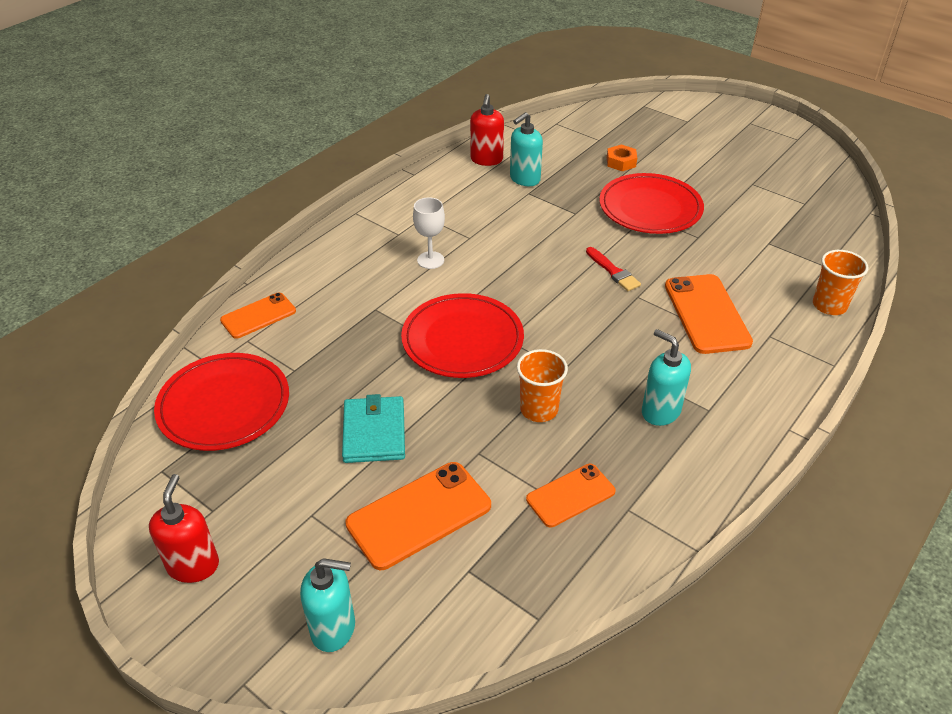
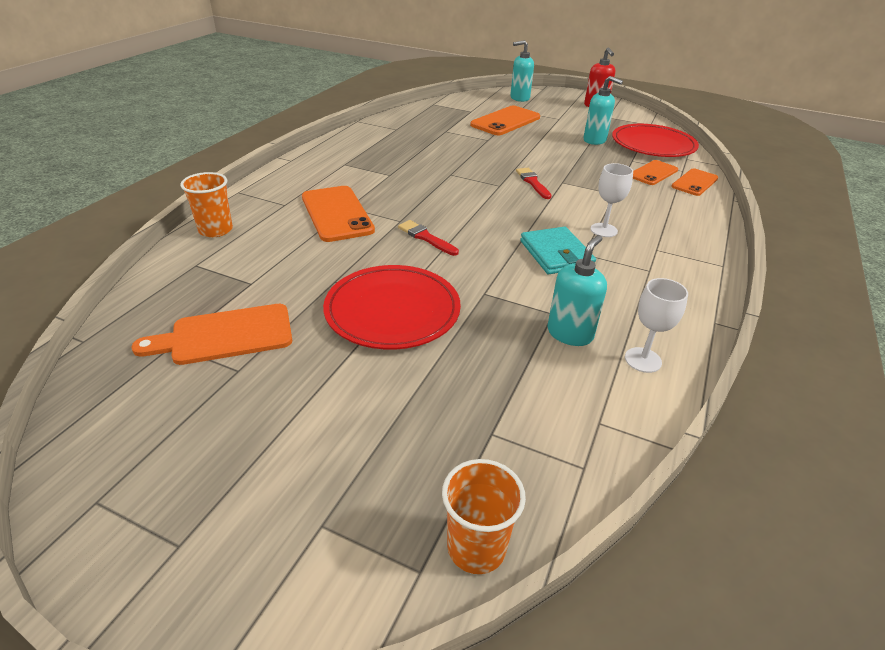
camera: 165 degrees right, 5 degrees down
(374, 432) = (554, 142): turquoise wallet -> turquoise wallet (556, 254)
(462, 340) = (533, 182): red plate -> red brush
(486, 160) = (643, 360): red soap dispenser -> white goblet
(539, 409) = (459, 156): orange cup -> orange cup (476, 547)
(570, 495) = (428, 131): orange phone -> orange phone (653, 173)
(621, 162) = (443, 384): orange nut -> none
(660, 411) = (378, 161): turquoise soap dispenser -> turquoise soap dispenser (595, 140)
(770, 205) = (225, 335): none -> orange cutting board

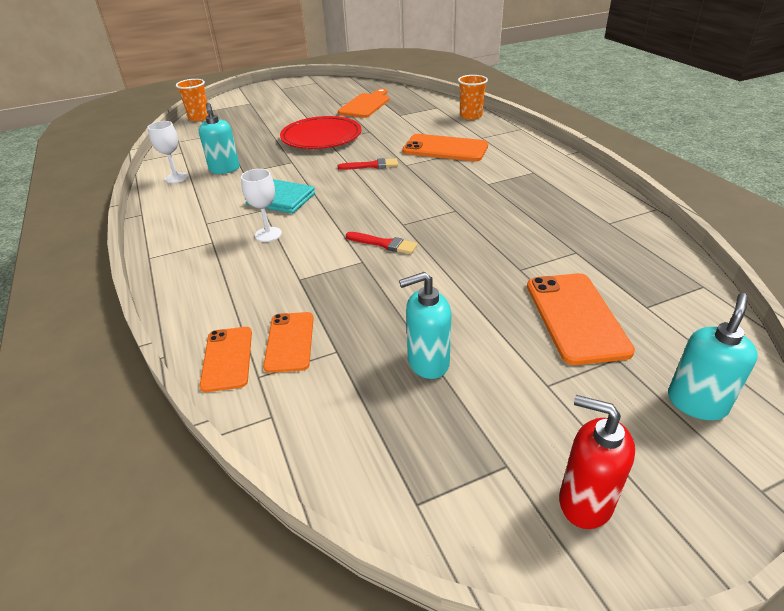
camera: 135 degrees right, 0 degrees up
(653, 145) = (346, 419): red plate -> none

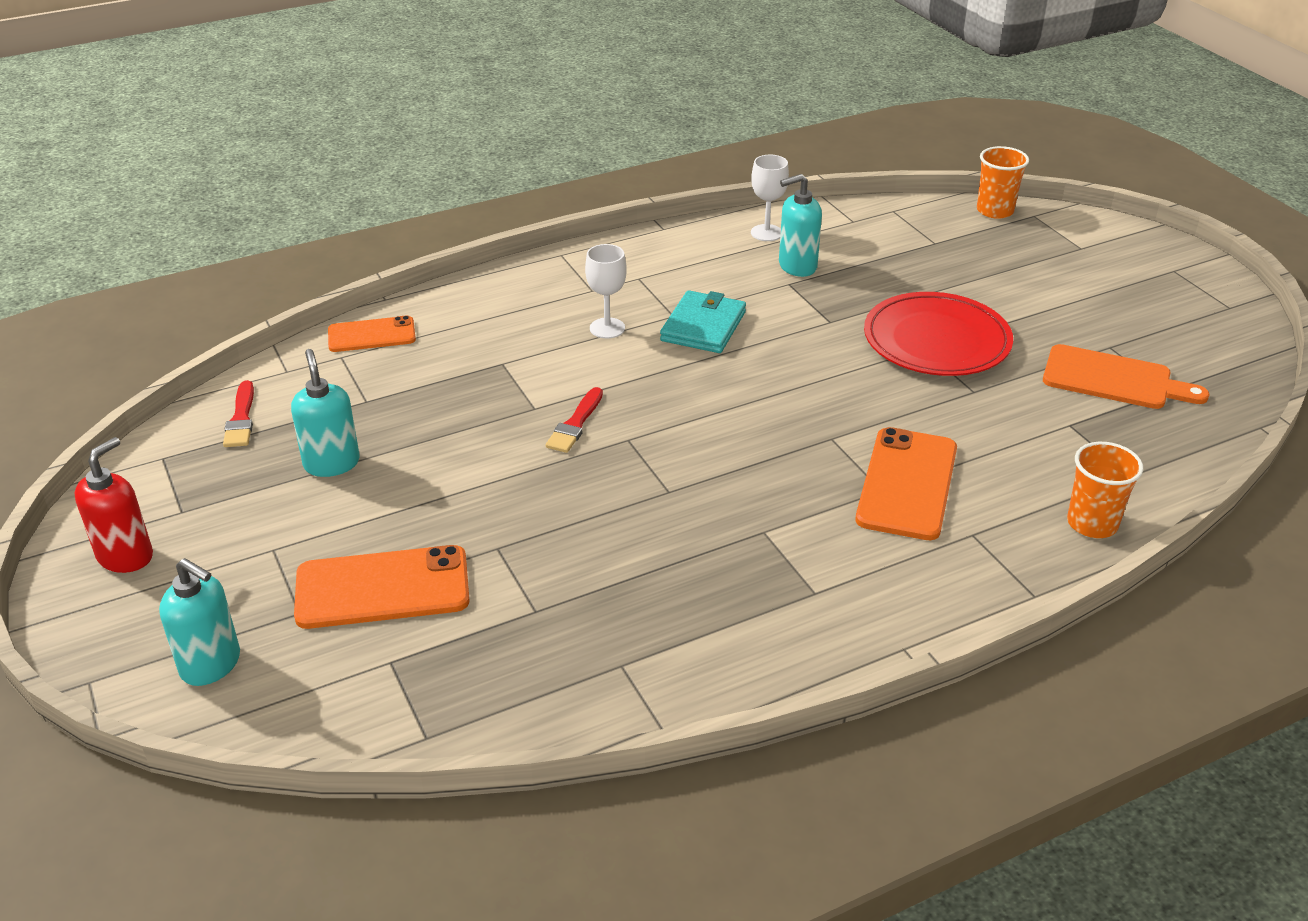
camera: 85 degrees right, 0 degrees up
(289, 342) = (388, 369): orange phone -> none
(371, 165) = (824, 401): red brush -> red brush (241, 419)

